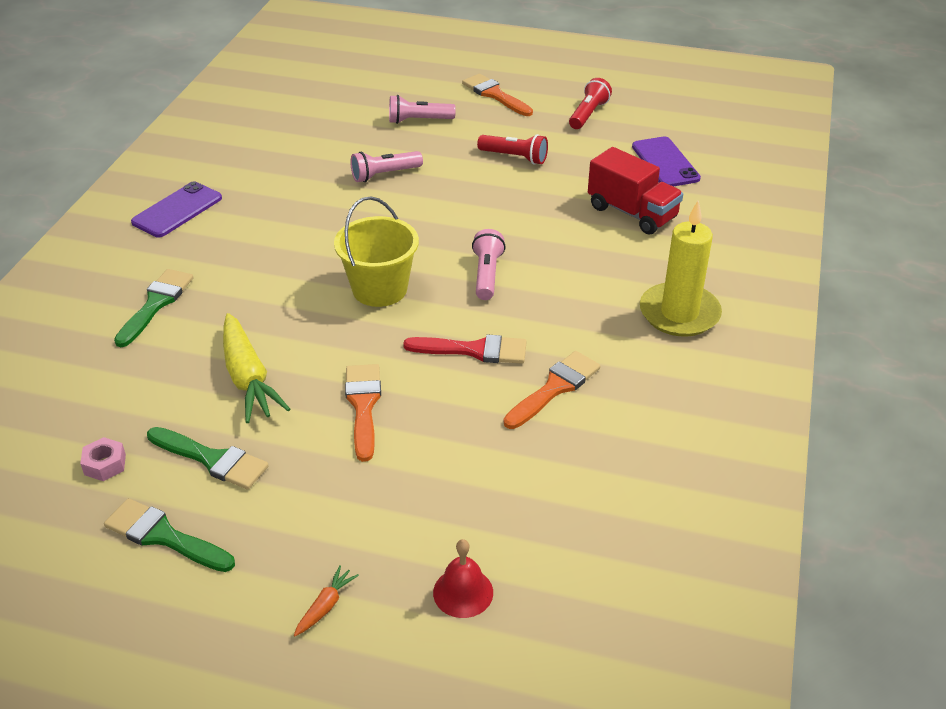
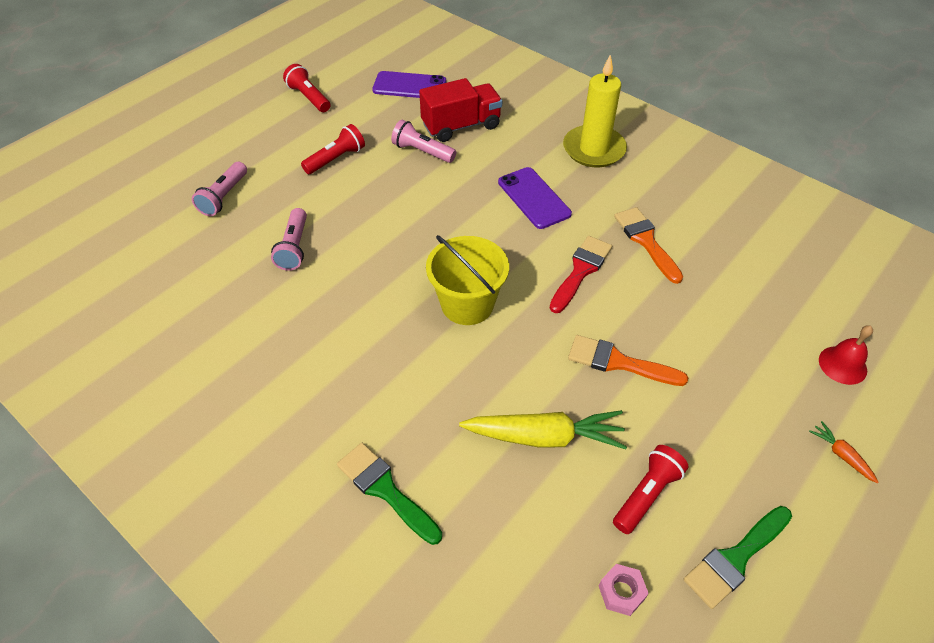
camera: 65 degrees left, 10 degrees up
(177, 210) = (225, 431): purple phone -> purple phone (534, 198)
(212, 459) = (646, 494): green brush -> red flashlight
(487, 274) = (488, 231): pink flashlight -> pink flashlight (422, 151)
(495, 95) = (227, 137): orange brush -> none

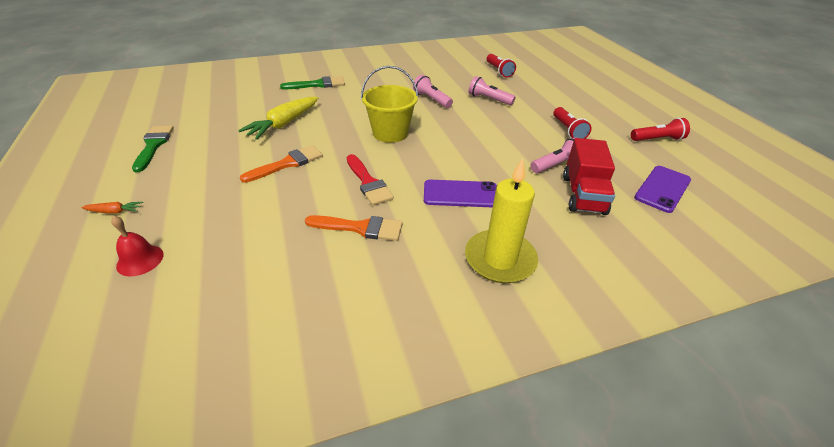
camera: 120 degrees right, 10 degrees down
(224, 197) = (551, 91): pink flashlight -> pink flashlight (431, 99)
(621, 592) = (197, 114): pink nut -> none
(646, 494) = (216, 137): red flashlight -> red flashlight (499, 71)

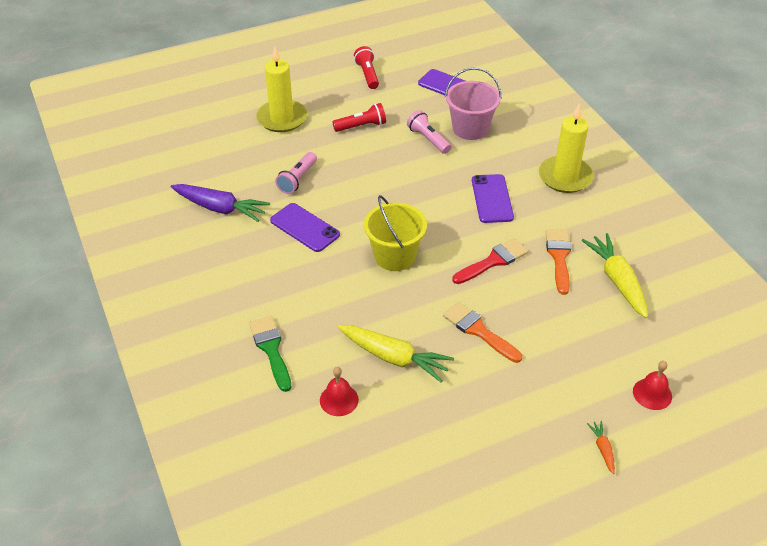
camera: 95 degrees left, 5 degrees up
(153, 145) = (475, 477): green brush -> none
(261, 103) = (339, 400): none -> red bell
(307, 269) = (617, 280): none -> yellow carrot
(431, 99) = (304, 228): pink flashlight -> purple phone
(456, 73) = (220, 208): none -> purple carrot
(499, 71) = (211, 169): red flashlight -> none
(568, 96) = (282, 118): none -> yellow candle
(583, 194) = (470, 128): red truck -> pink bucket

